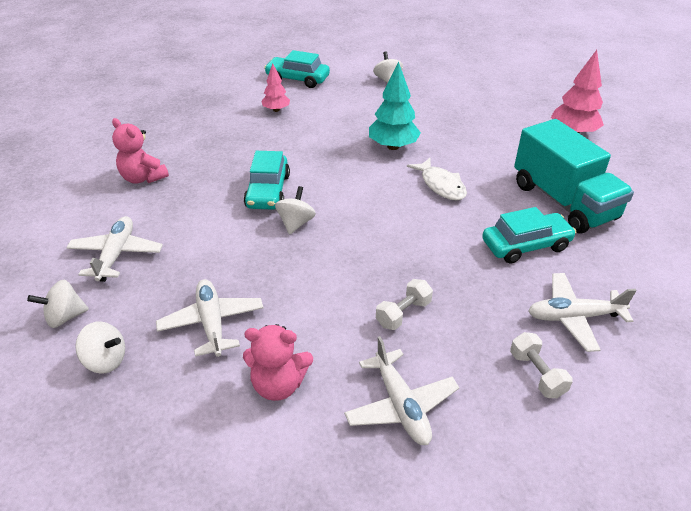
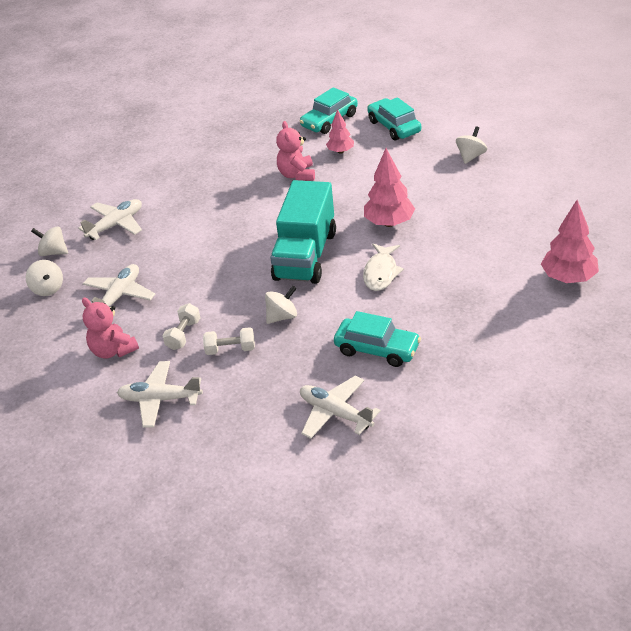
camera: 45 degrees right, 0 degrees up
(143, 178) = (186, 174): pink teddy bear -> pink teddy bear (297, 175)
(268, 191) = (252, 221): turquoise car -> turquoise car (329, 120)
(296, 223) = (241, 254): white spinning top -> white spinning top (282, 316)
(393, 146) = (389, 223): turquoise tree -> pink tree
(400, 405) = (160, 399): white plane -> white plane turned 75 degrees clockwise
(537, 374) = (259, 430): white dumbbell -> white dumbbell (183, 335)
(563, 201) = (460, 332): turquoise truck -> turquoise truck (305, 255)

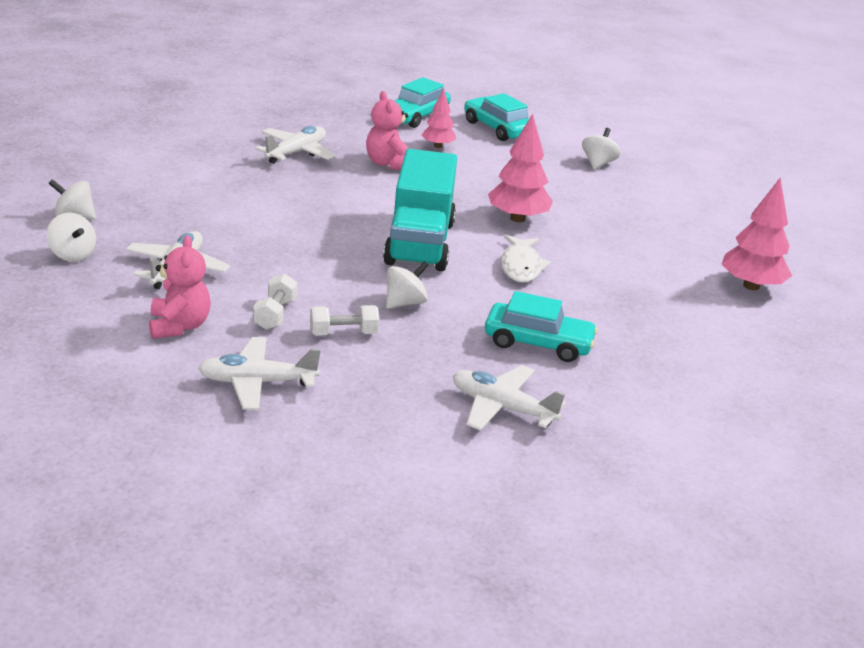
camera: 15 degrees left, 10 degrees down
(113, 350) = (179, 326): pink teddy bear -> pink teddy bear turned 135 degrees counterclockwise
(116, 225) = (157, 195): white plane -> white plane (296, 153)

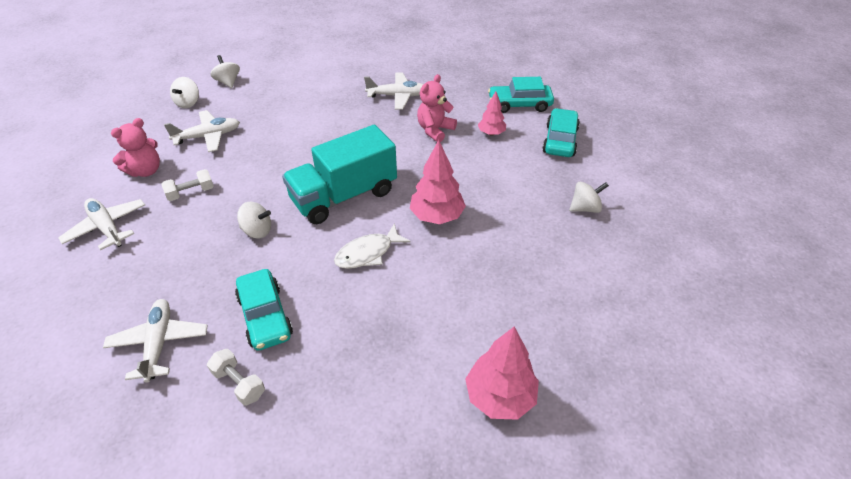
camera: 55 degrees right, 15 degrees up
(343, 333) = (193, 228): white dumbbell -> white dumbbell (239, 383)

